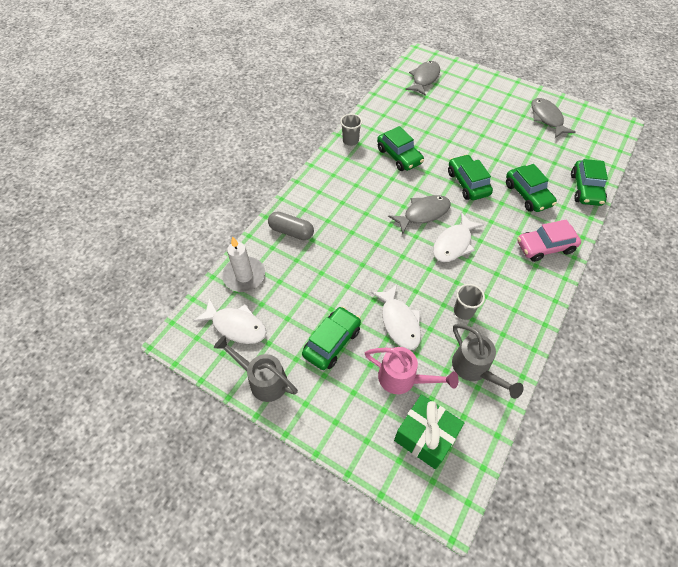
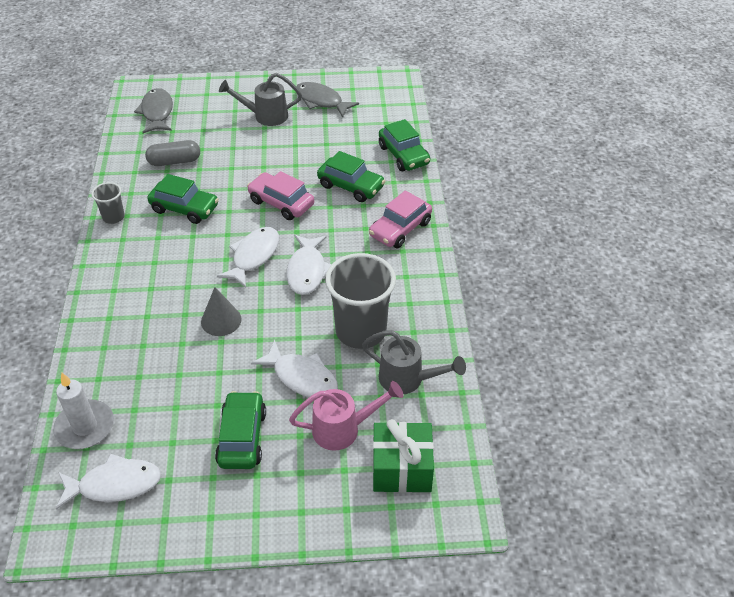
camera: 35 degrees left, 10 degrees down
(263, 380) = (189, 520): grey watering can -> grey watering can (265, 116)
(291, 231) = (110, 349): grey capsule -> grey capsule (174, 161)
(372, 249) = (221, 320): none -> grey cone
(423, 214) = (253, 256): grey fish -> white fish
(463, 311) = (361, 331): grey cup -> grey cup, size x2.05
(467, 183) = (281, 203): green car -> pink car

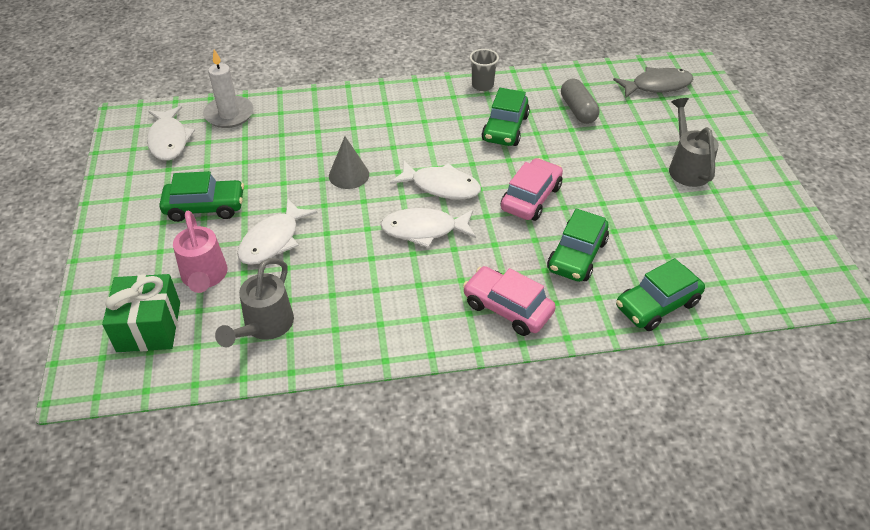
camera: 85 degrees right, 0 degrees up
(321, 101) = (740, 213): grey fish -> none
(361, 331) = (335, 282): grey cup -> none

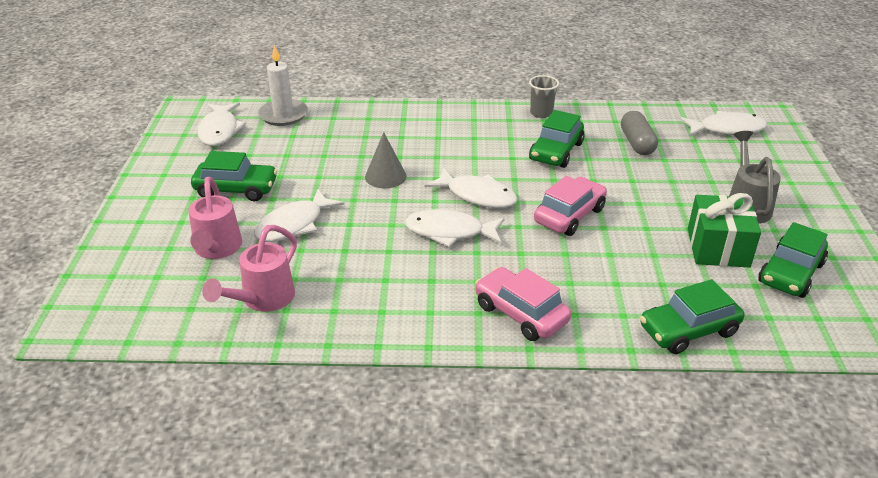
camera: 10 degrees right, 10 degrees down
(149, 327) = (149, 286): green gift -> green gift (718, 248)
(264, 326) = (263, 299): grey watering can -> pink watering can
(577, 255) = (607, 273): green car -> green car (790, 273)
(657, 86) = (727, 129): grey fish -> white fish

